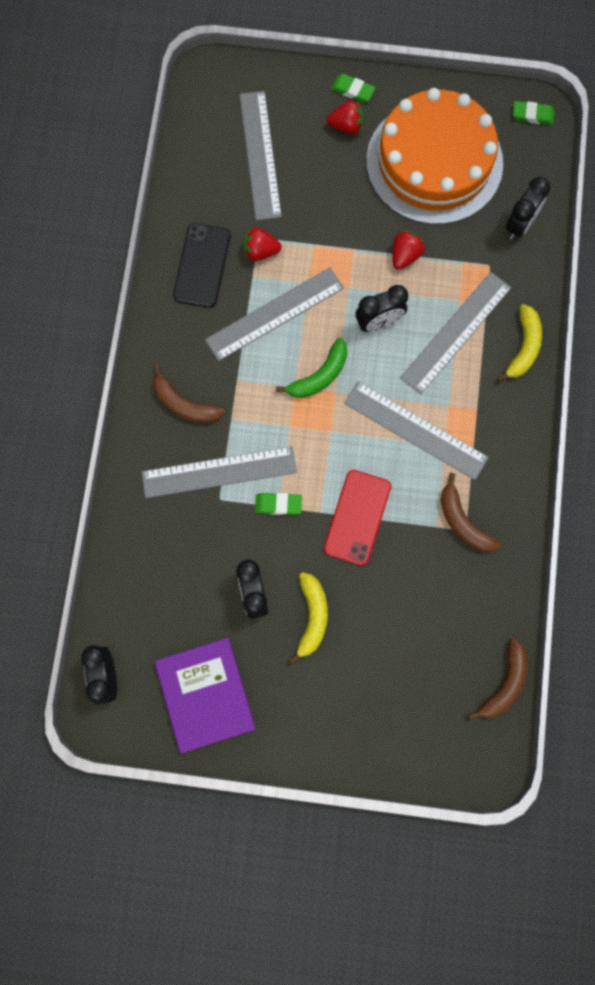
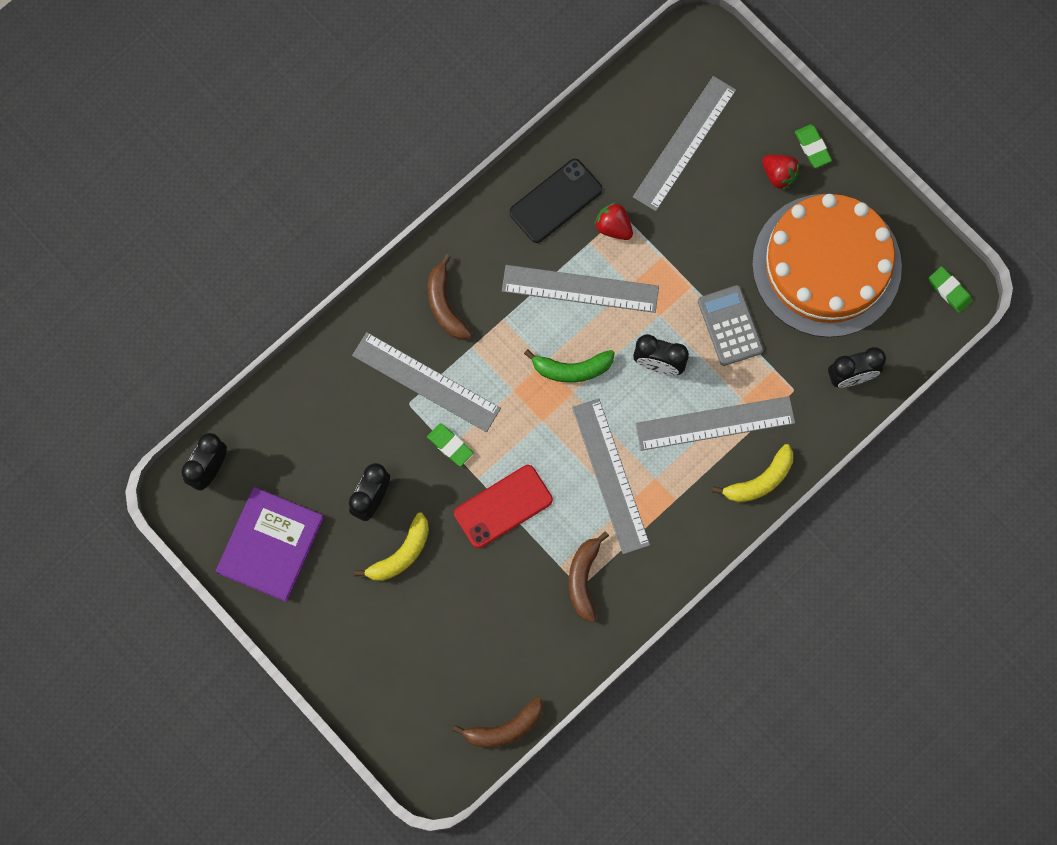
camera: 40 degrees right, 0 degrees up
(405, 256) = (730, 326): red strawberry -> grey calculator

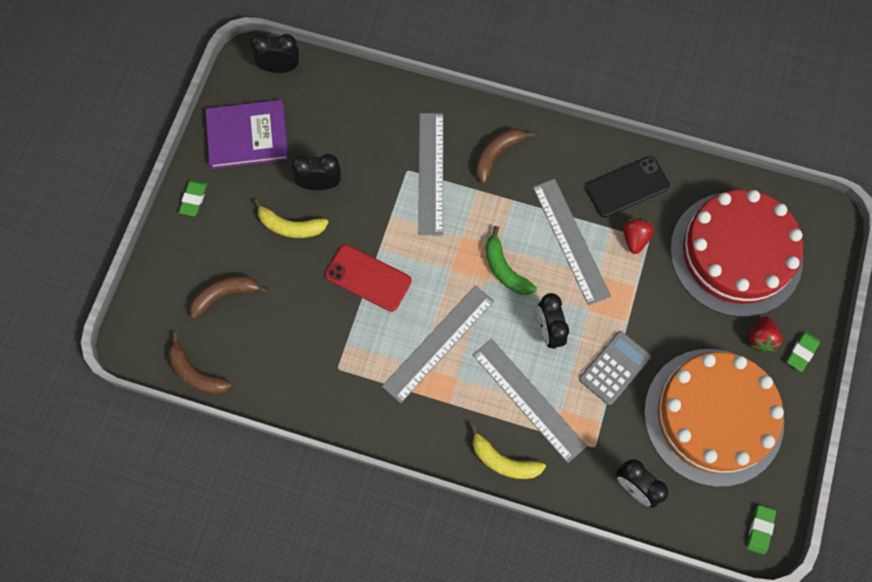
camera: 60 degrees right, 5 degrees down
(450, 445) = (393, 215): green eraser -> green eraser (194, 199)
(555, 201) = (627, 187): black phone -> black phone turned 45 degrees counterclockwise
(583, 579) = (345, 367): brown banana -> brown banana (224, 295)
(684, 143) = (736, 253): grey ruler -> red cake

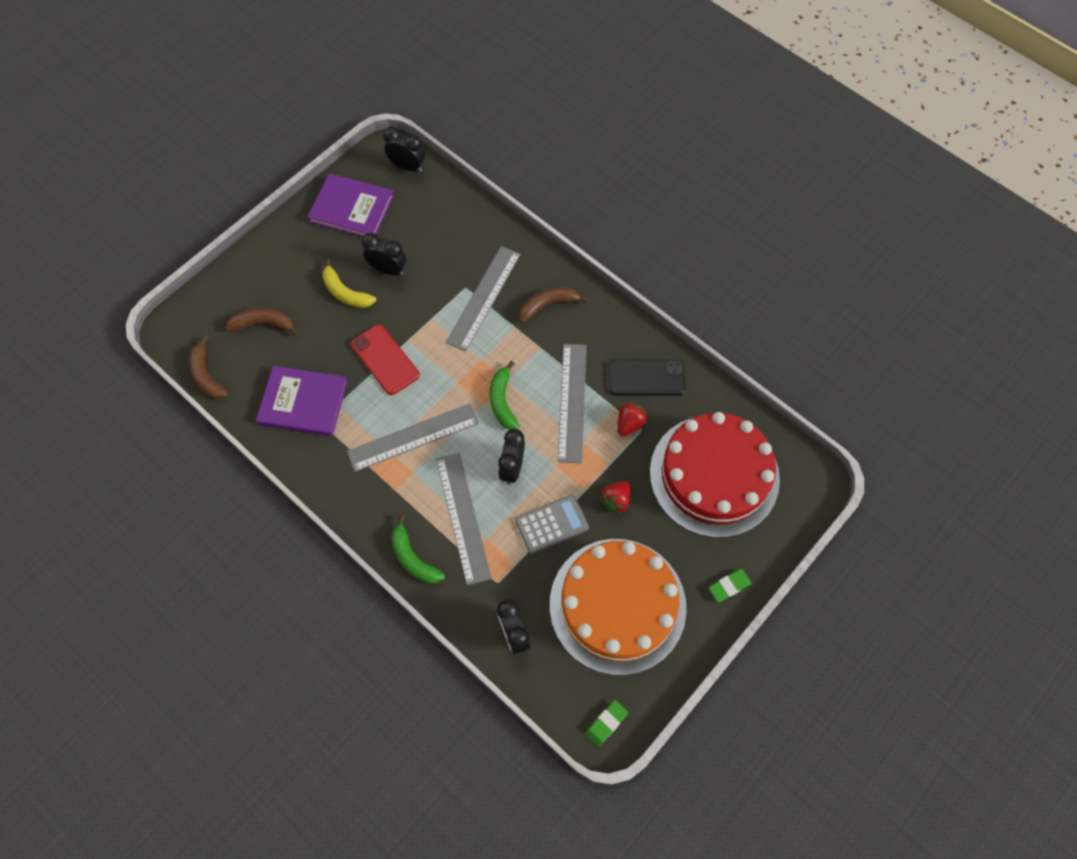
camera: 25 degrees right, 5 degrees down
(194, 199) = (282, 240): green eraser -> none
(311, 357) = (303, 402): none -> purple book
(503, 461) = (413, 558): yellow banana -> green banana
(761, 338) = (697, 558): red strawberry -> red strawberry (616, 500)

